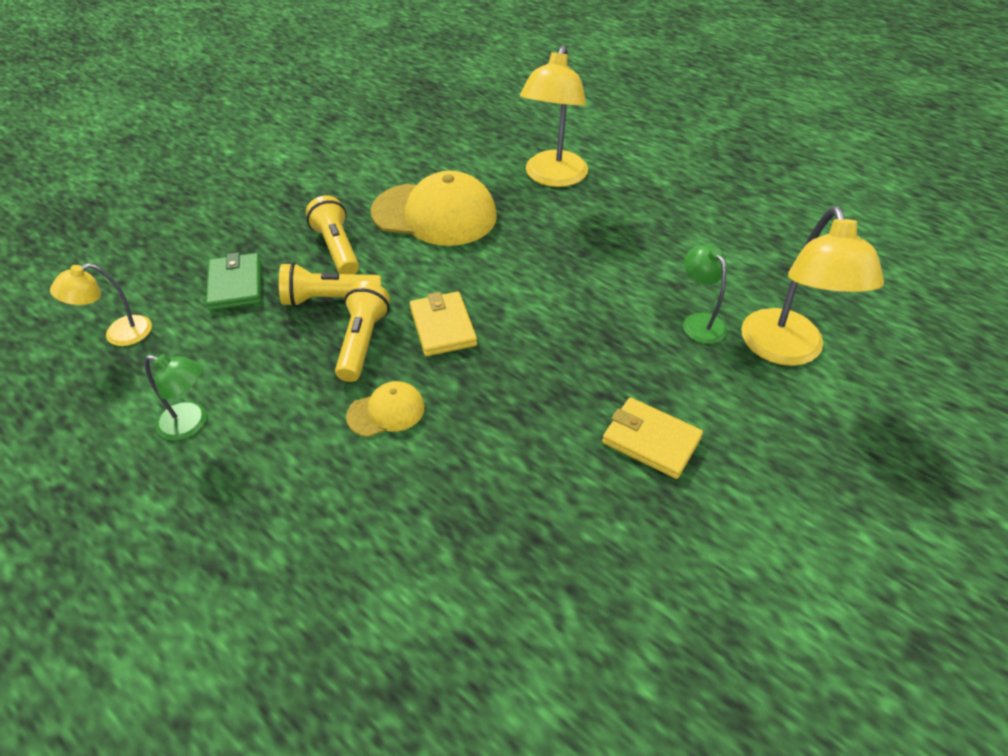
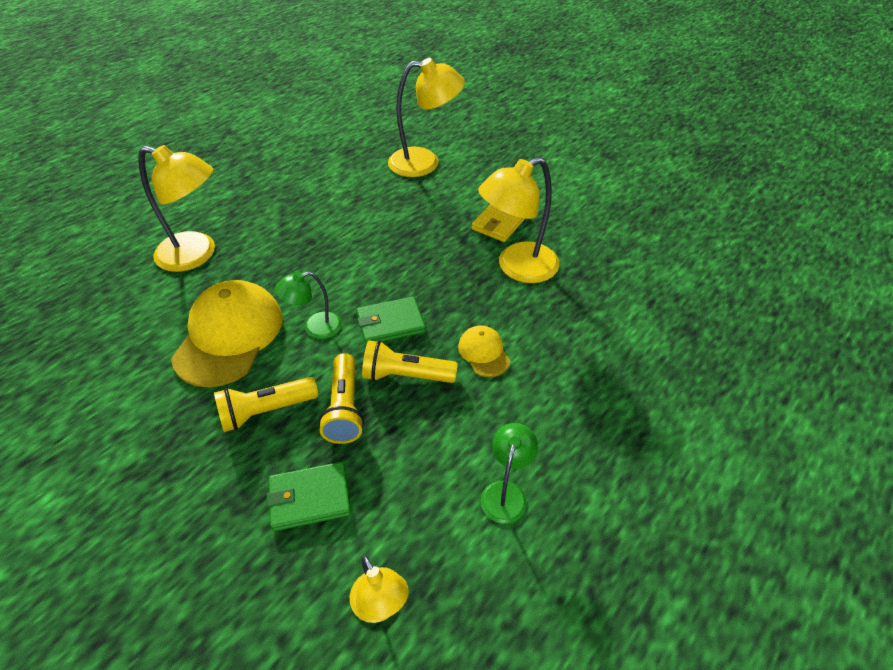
camera: 90 degrees left, 0 degrees up
(443, 326) = (390, 323): yellow wallet -> green wallet
(545, 456) = (517, 268): none -> yellow lamp
(699, 322) = (396, 193): green lamp -> green lamp (315, 328)

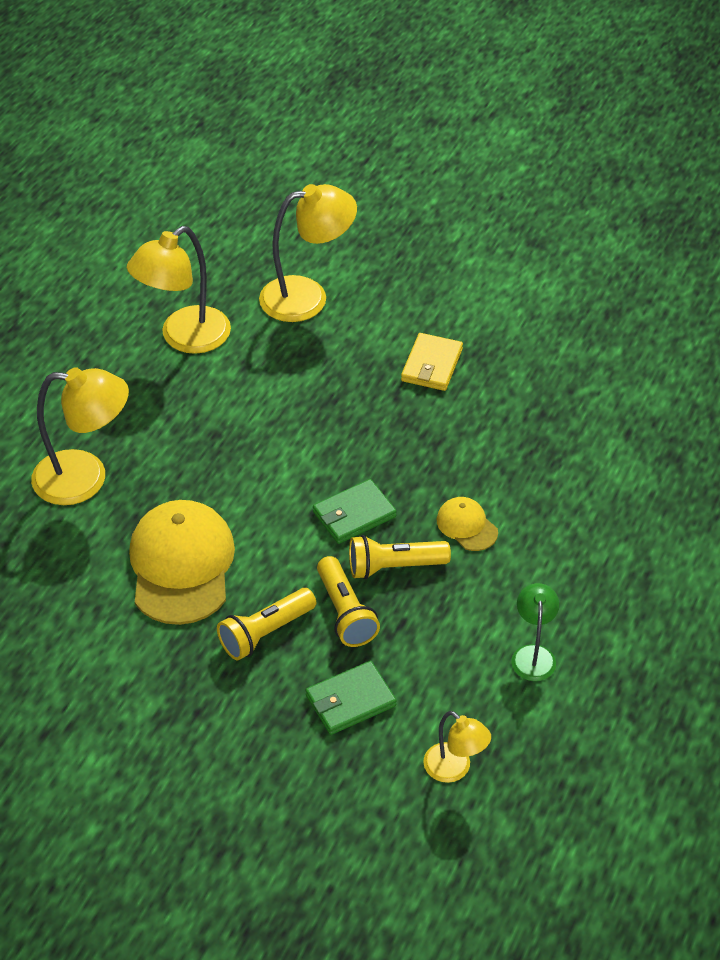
camera: 15 degrees left, 0 degrees up
(315, 328) = (272, 536): green lamp -> none
(517, 268) = (470, 420): yellow lamp -> yellow lamp (184, 338)

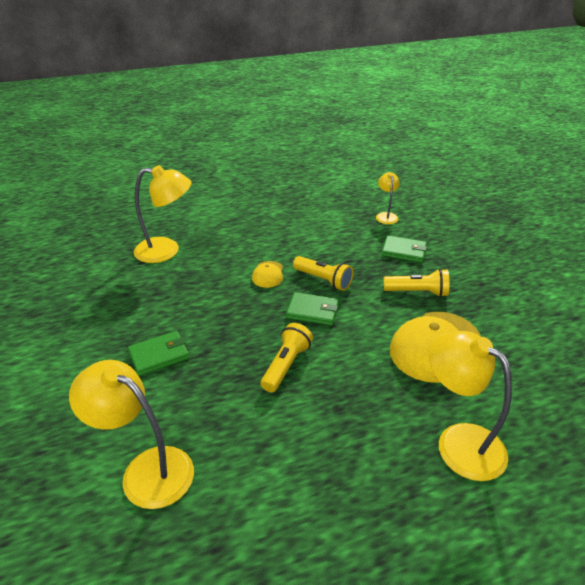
camera: 135 degrees left, 10 degrees down
(184, 338) = (275, 511): yellow lamp -> yellow lamp (166, 250)
(345, 613) = (369, 278): yellow flashlight -> yellow flashlight (286, 365)
(431, 365) = (159, 355): yellow wallet -> green wallet
(533, 654) = (310, 225): green lamp -> none

